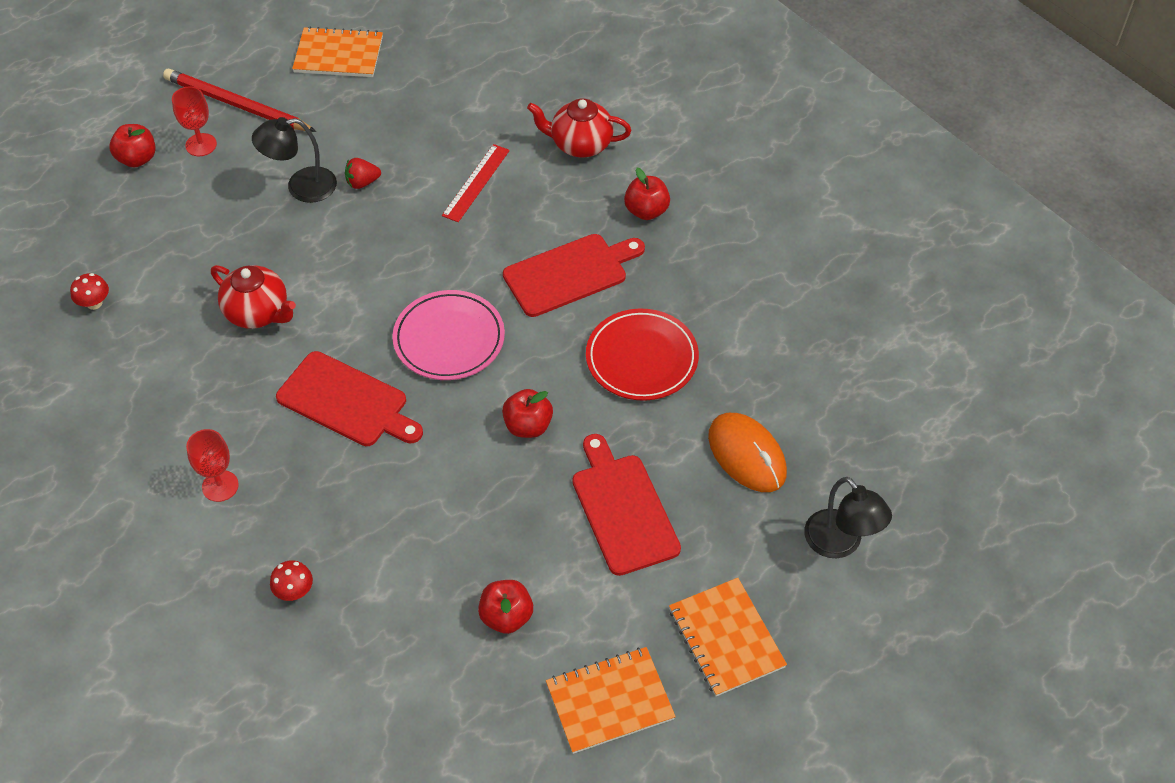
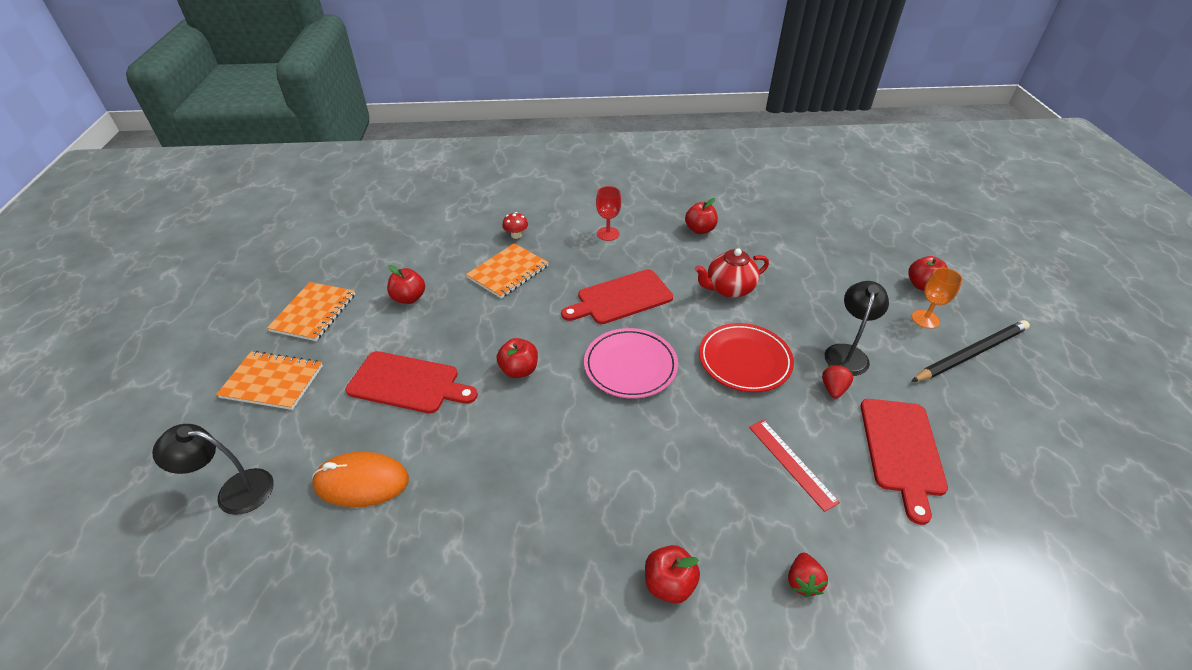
camera: 125 degrees right, 10 degrees down
(94, 303) = (786, 232): red mushroom -> none
(145, 391) = (700, 230): none -> red apple
(201, 145) = (925, 319): red goblet -> orange goblet
(237, 105) = (970, 354): red pencil -> black pencil
(338, 55) = (1029, 445): orange notebook -> orange notebook (508, 272)
(569, 273) = (636, 472): red cutting board -> red cutting board (902, 450)
(580, 144) = (803, 581): red teapot -> red strawberry
(641, 358) = (510, 469): red plate -> red plate (744, 360)

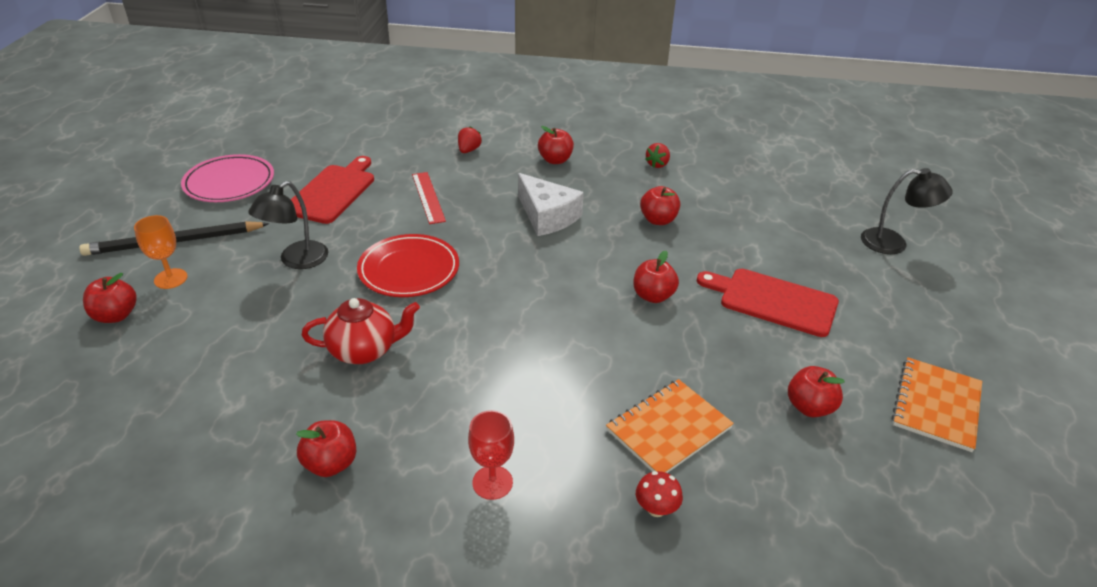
camera: 170 degrees left, 5 degrees down
(272, 382) = (927, 324): orange notebook -> none
(361, 482) = (787, 234): orange mouse -> none
(514, 476) = (658, 220): none -> red apple
(621, 298) = (513, 360): red cutting board -> none
(630, 366) = (532, 282): pink plate -> pink plate (229, 183)
(643, 457) = (547, 216): none -> white cheese
(833, 389) = (344, 235): red strawberry -> red strawberry (657, 164)

